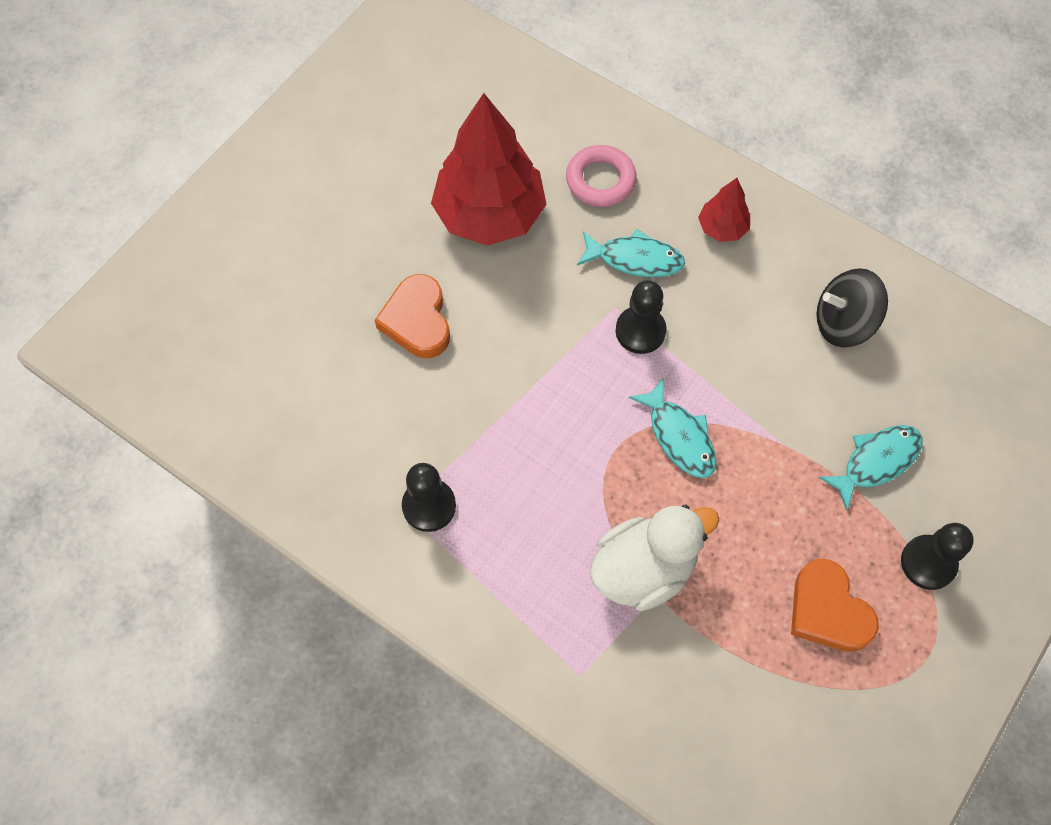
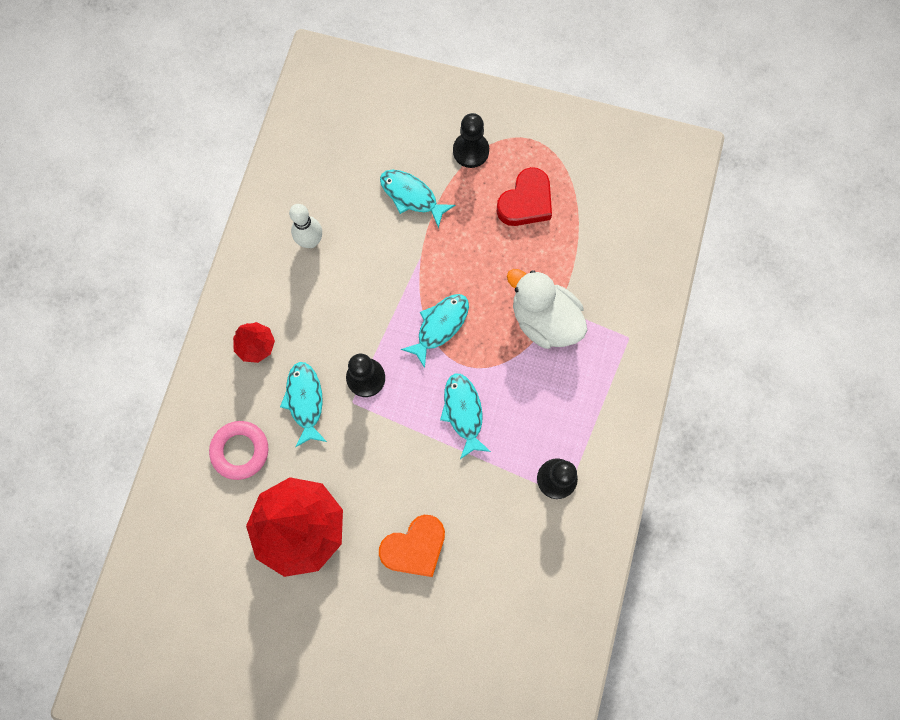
camera: 110 degrees left, 10 degrees up
(555, 426) = (463, 412): none -> turquoise fish
(828, 610) = (526, 202): orange heart -> red heart
(843, 323) = (310, 241): black spinning top -> white bowling pin

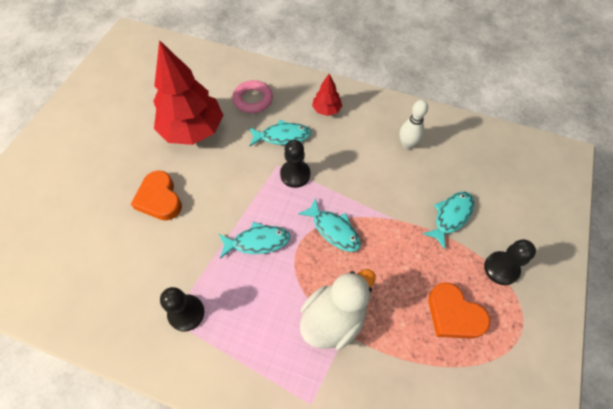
camera: 95 degrees right, 15 degrees down
(526, 202) = (453, 314): red heart -> orange heart

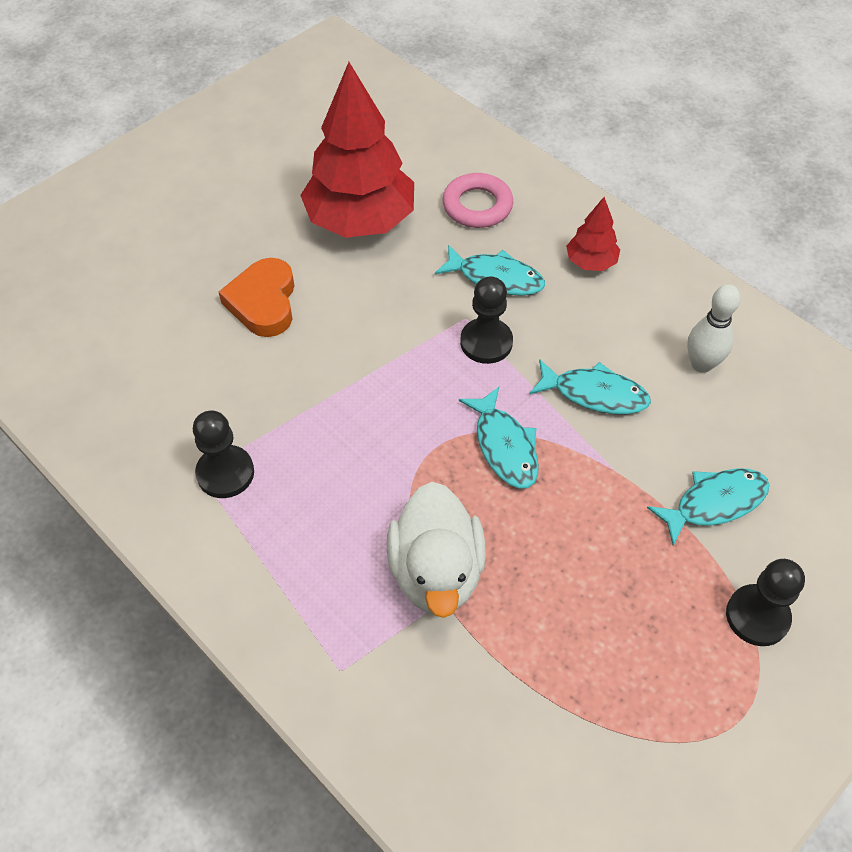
camera: 25 degrees right, 5 degrees down
(257, 242) = (377, 417): turquoise fish -> turquoise fish (594, 394)
(334, 319) = (436, 572): white duck -> white duck turned 105 degrees clockwise
(453, 314) = (633, 648): orange heart -> none

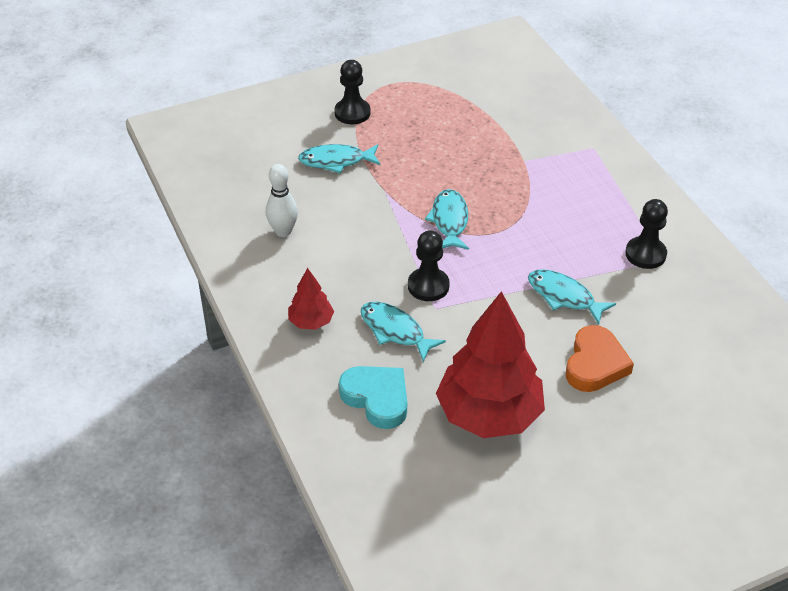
camera: 160 degrees left, 10 degrees down
(436, 572) = (523, 172): white duck -> none
(477, 206) = (377, 398): pink ring -> turquoise heart
(594, 394) = (370, 234): turquoise fish -> turquoise fish (564, 297)

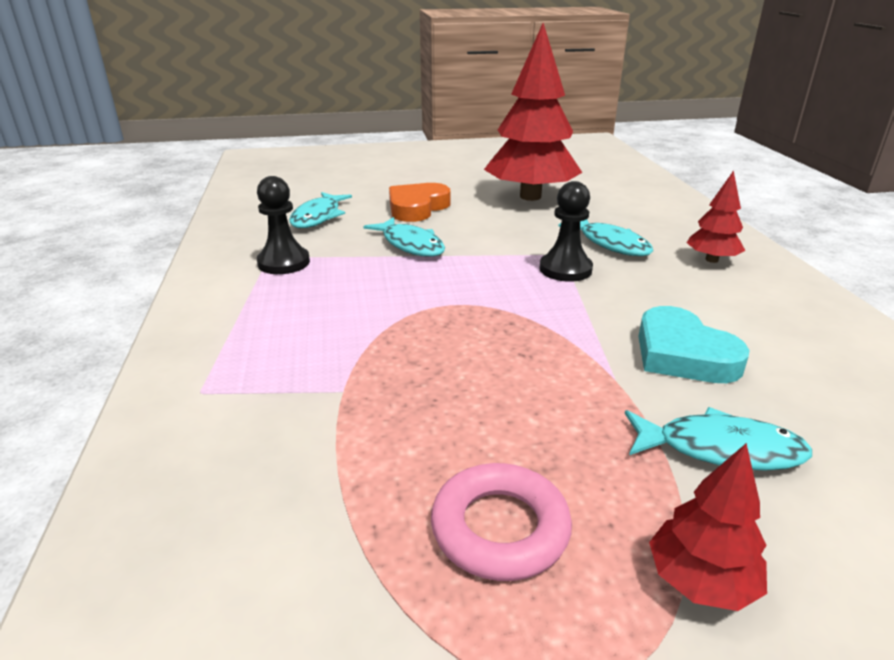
camera: 165 degrees left, 15 degrees down
(283, 231) = (787, 347): white bowling pin -> none
(352, 113) = (700, 581): black pawn -> red tree
(377, 398) = (632, 212): turquoise heart -> turquoise heart (683, 354)
(425, 116) = (500, 528): none -> pink ring
(449, 221) = (516, 325): turquoise fish -> turquoise fish (318, 217)

